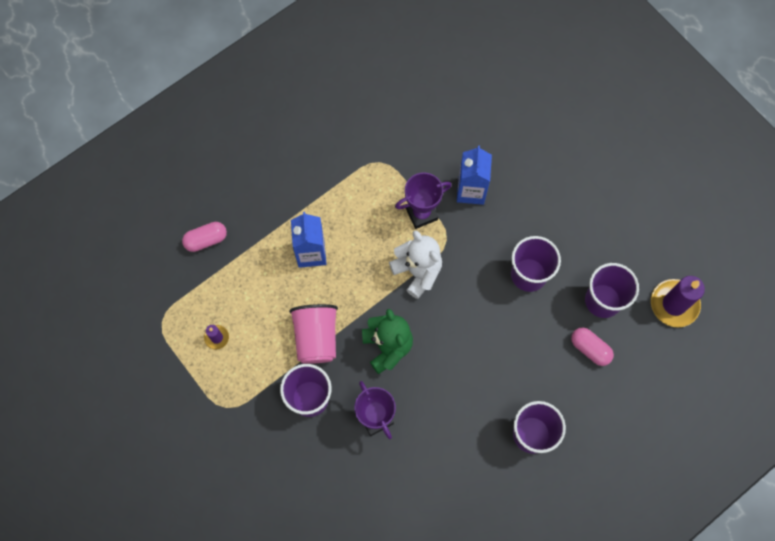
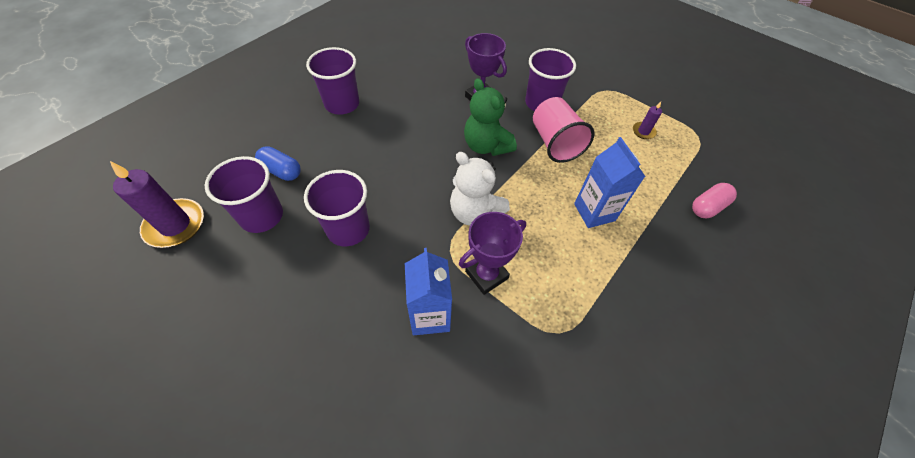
camera: 165 degrees right, 15 degrees down
(590, 349) = (281, 171): pink capsule -> blue capsule

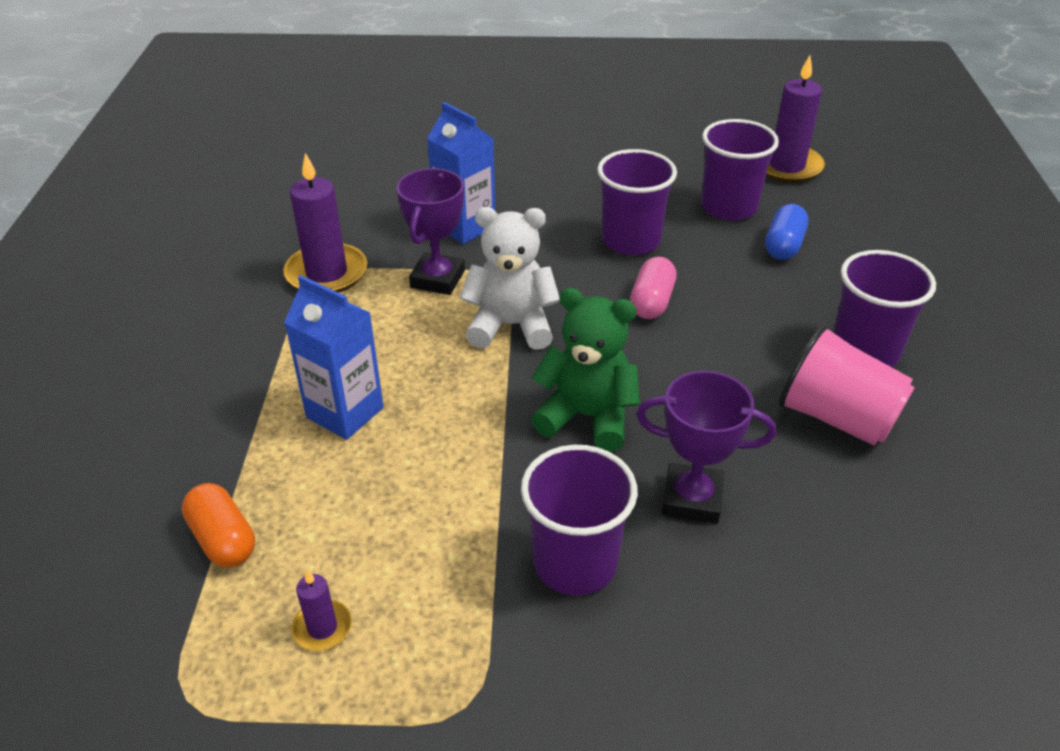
camera: 145 degrees right, 15 degrees down
(281, 171) = (783, 246): blue capsule -> blue capsule turned 60 degrees counterclockwise
(553, 331) = (326, 273): none -> purple candle
(555, 143) = (482, 489): pink cup -> pink cup (836, 418)
(673, 182) = (223, 539): none -> orange capsule
(707, 207) = (147, 526): pink capsule -> pink capsule (651, 302)

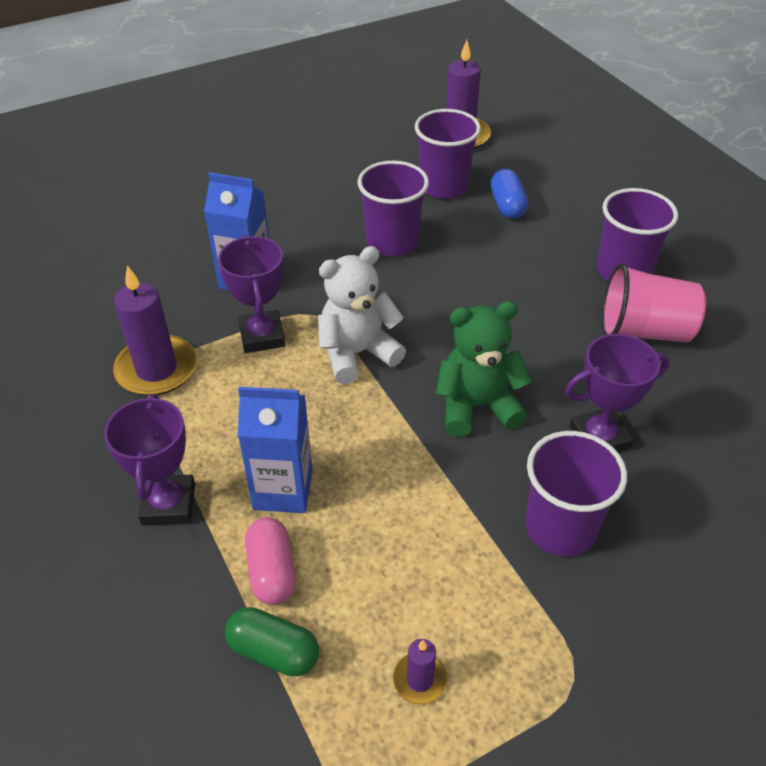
camera: 30 degrees left, 5 degrees up
(223, 539) = (274, 651): orange capsule -> green capsule
(244, 383) = (169, 504): none -> purple trophy
(651, 302) = (449, 289): pink capsule -> pink capsule (272, 571)

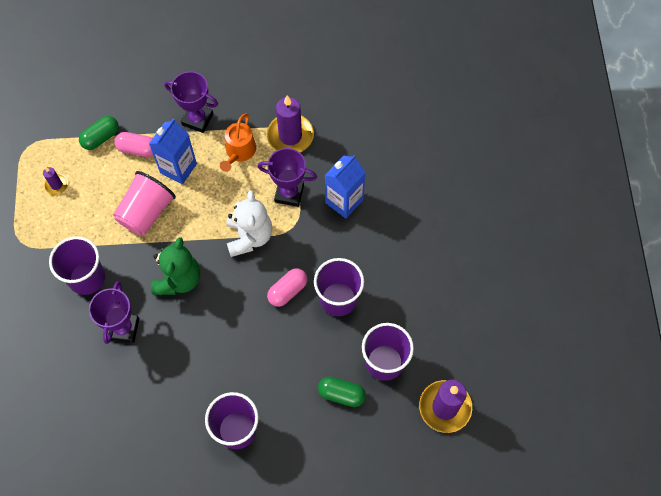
camera: 115 degrees right, 20 degrees up
(212, 420) = (239, 151): none -> orange watering can
(413, 288) = (287, 291): none -> pink capsule
(507, 205) = (341, 394): blue capsule -> green capsule
(644, 331) = (181, 405): pink cup -> pink cup (146, 212)

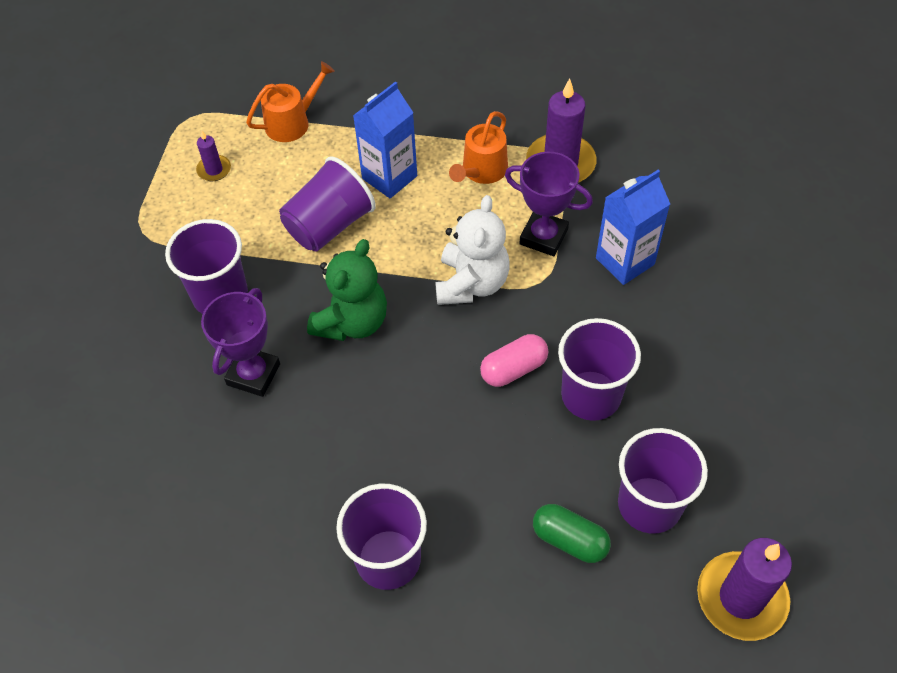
camera: 15 degrees right, 10 degrees down
(101, 138) = (292, 123): green capsule -> orange watering can
(138, 149) = (339, 144): pink capsule -> none
(146, 212) = (329, 225): pink cup -> purple cup
(197, 119) = (432, 122): purple trophy -> none

